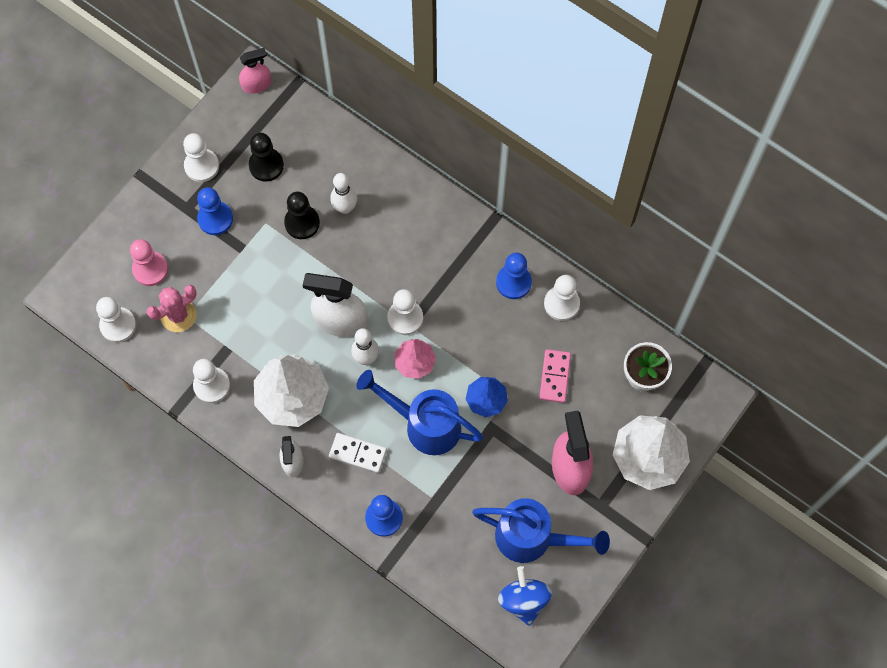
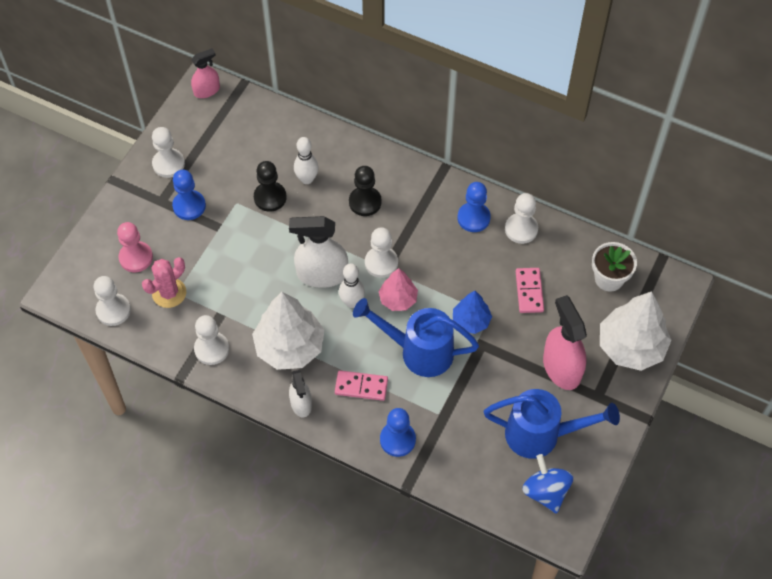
camera: 10 degrees left, 10 degrees down
(266, 165) = (228, 155): black pawn -> black pawn (365, 202)
(358, 453) = (361, 386): white domino -> pink domino

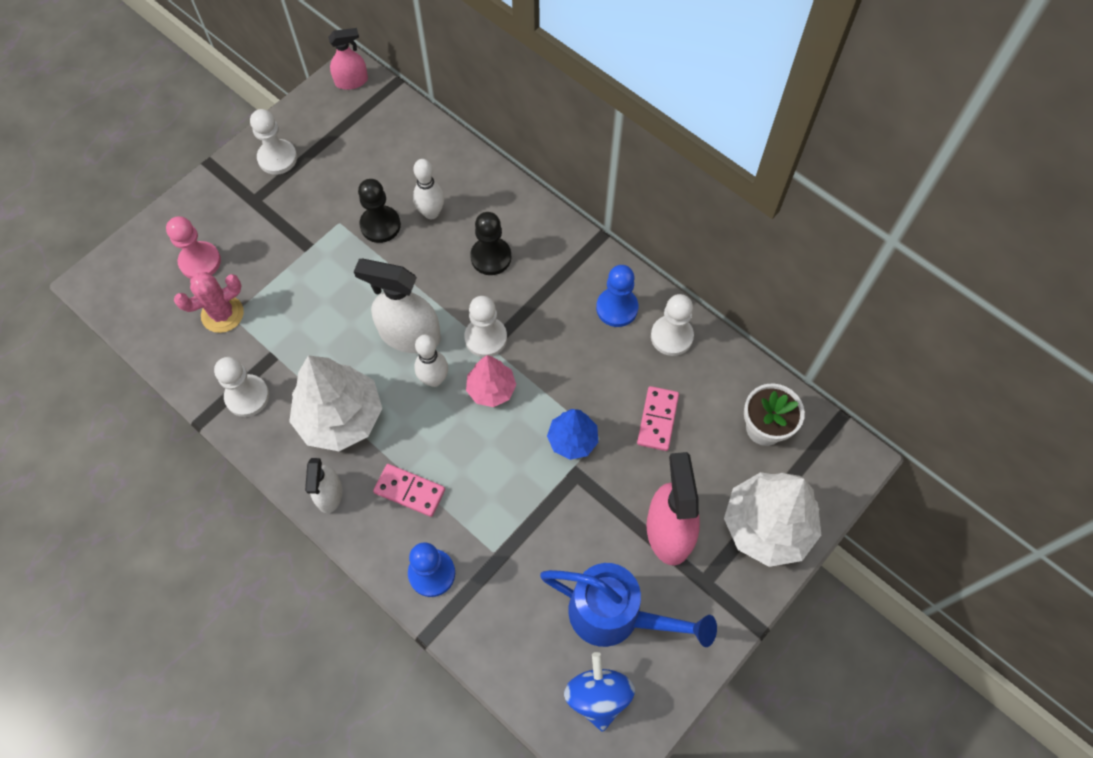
camera: 15 degrees right, 5 degrees up
(113, 310) = (151, 320): white pawn -> none
(189, 206) = (283, 214): blue pawn -> none
(419, 351) = (495, 463): blue watering can -> none

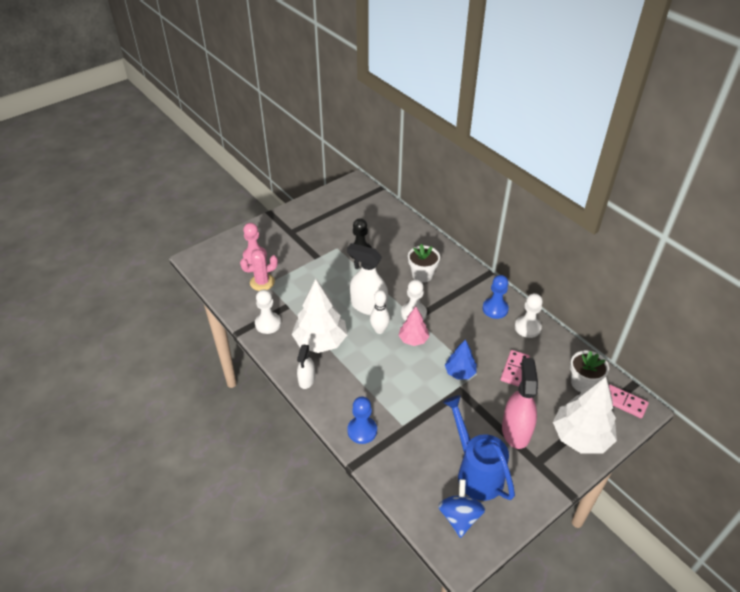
camera: 10 degrees right, 20 degrees down
(277, 158) = (308, 214): white pawn -> none
(351, 81) = (355, 185): pink spray bottle -> none
(410, 491) = (355, 385): pink domino -> pink domino (624, 402)
(431, 213) = (390, 250): white bowling pin -> none
(491, 257) = (422, 275): black pawn -> white flower pot
(615, 615) = (476, 472): blue watering can -> blue watering can turned 150 degrees counterclockwise

